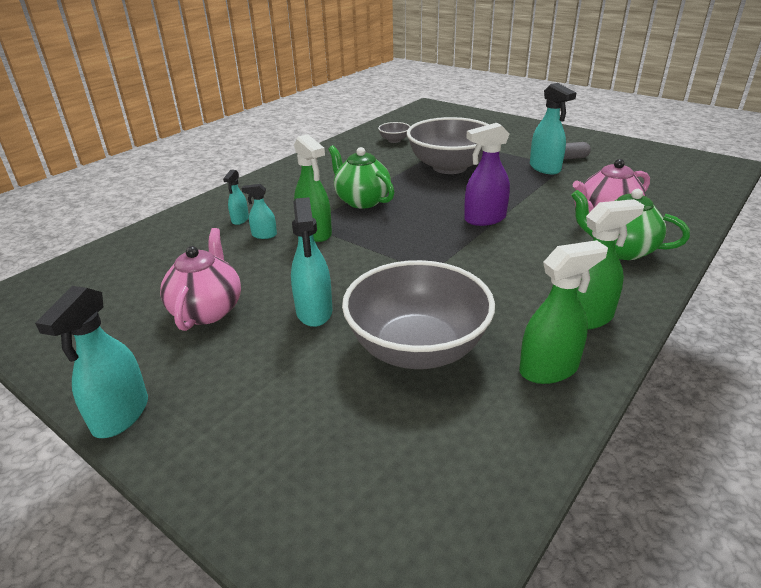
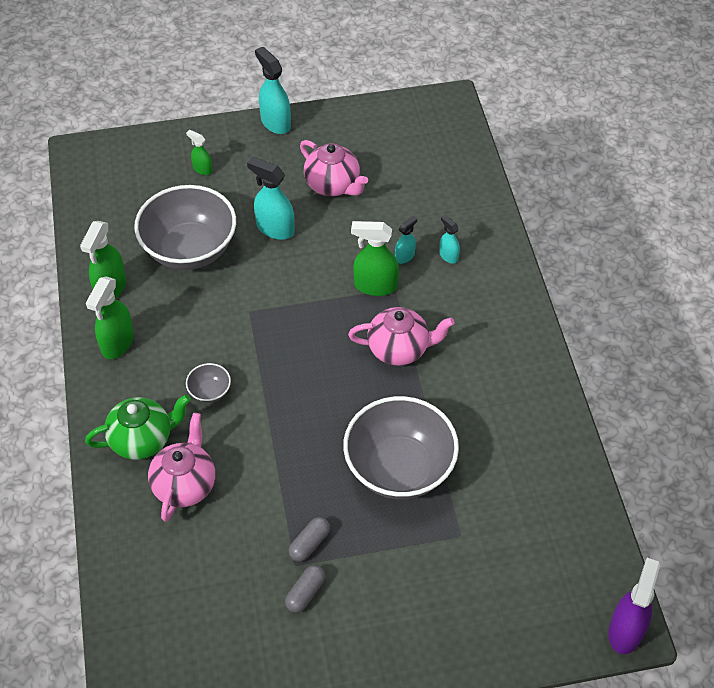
camera: 130 degrees right, 20 degrees up
(280, 425) = (202, 169): none -> green spray bottle
(362, 201) = (399, 349): green teapot -> pink teapot
(394, 140) = (524, 482): grey bowl -> grey bowl (210, 391)
(484, 219) = (277, 402): purple spray bottle -> purple spray bottle (625, 631)
(545, 168) = (309, 543): turquoise spray bottle -> grey capsule

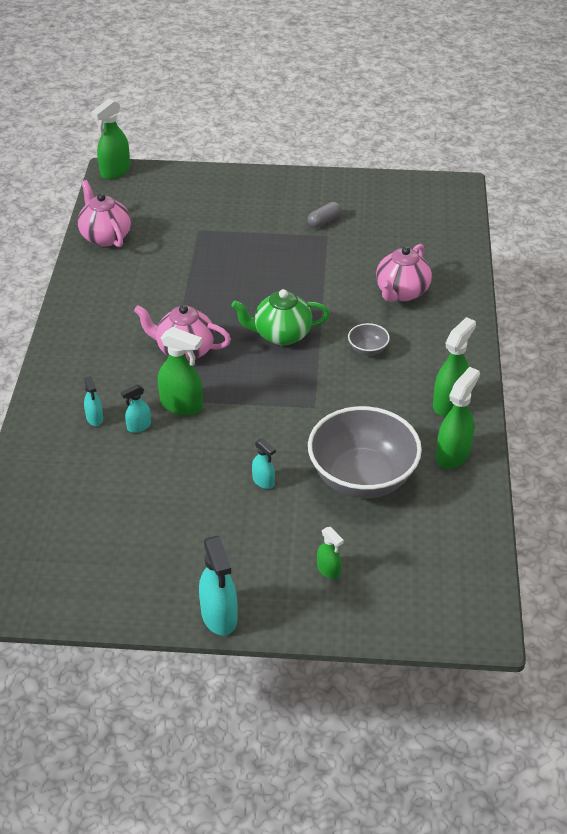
camera: 165 degrees left, 10 degrees down
(143, 439) = (433, 327): green teapot -> green teapot (281, 335)
(275, 228) = (263, 481): turquoise spray bottle -> turquoise spray bottle, size x0.55
(309, 543) = (312, 244): grey capsule -> none
(333, 185) = (180, 517): pink teapot -> pink teapot (105, 236)
(399, 468) = (224, 273): grey bowl -> none
(625, 631) = (115, 171): purple spray bottle -> green spray bottle

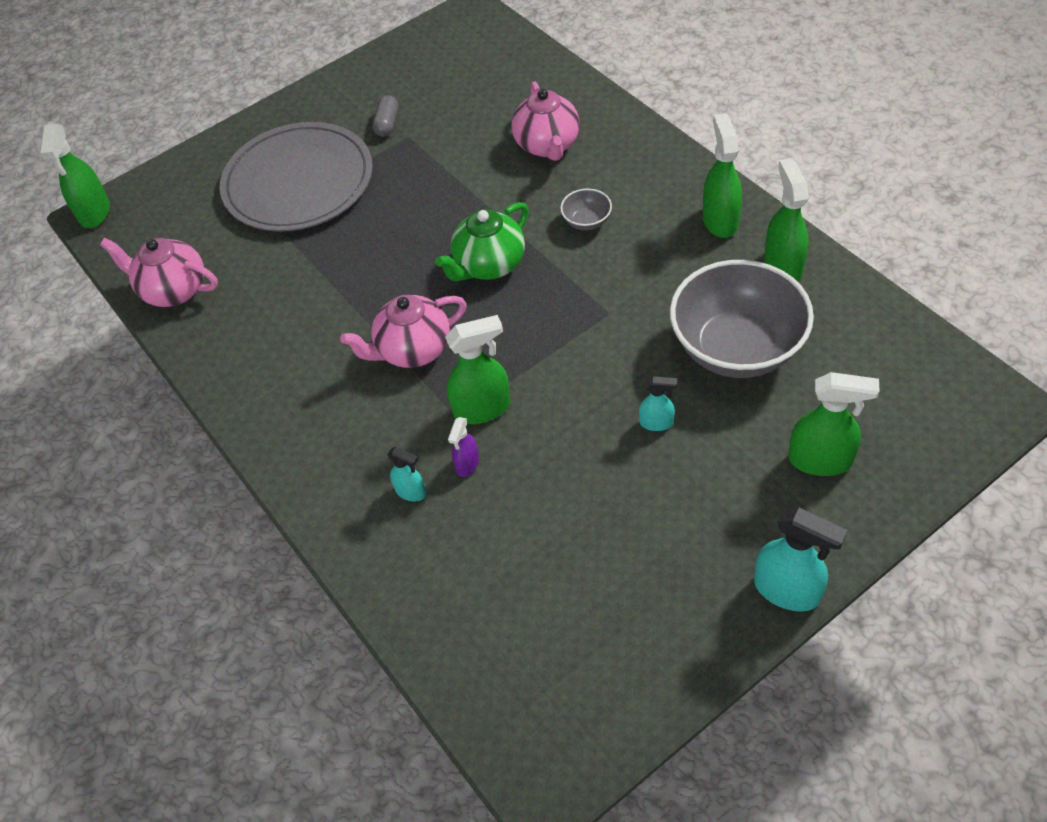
camera: 35 degrees left, 10 degrees up
(139, 426) = (467, 464): turquoise spray bottle -> purple spray bottle
(236, 222) = (298, 182): none -> grey plate
(328, 570) = (820, 460): green spray bottle -> green spray bottle, size x1.80

